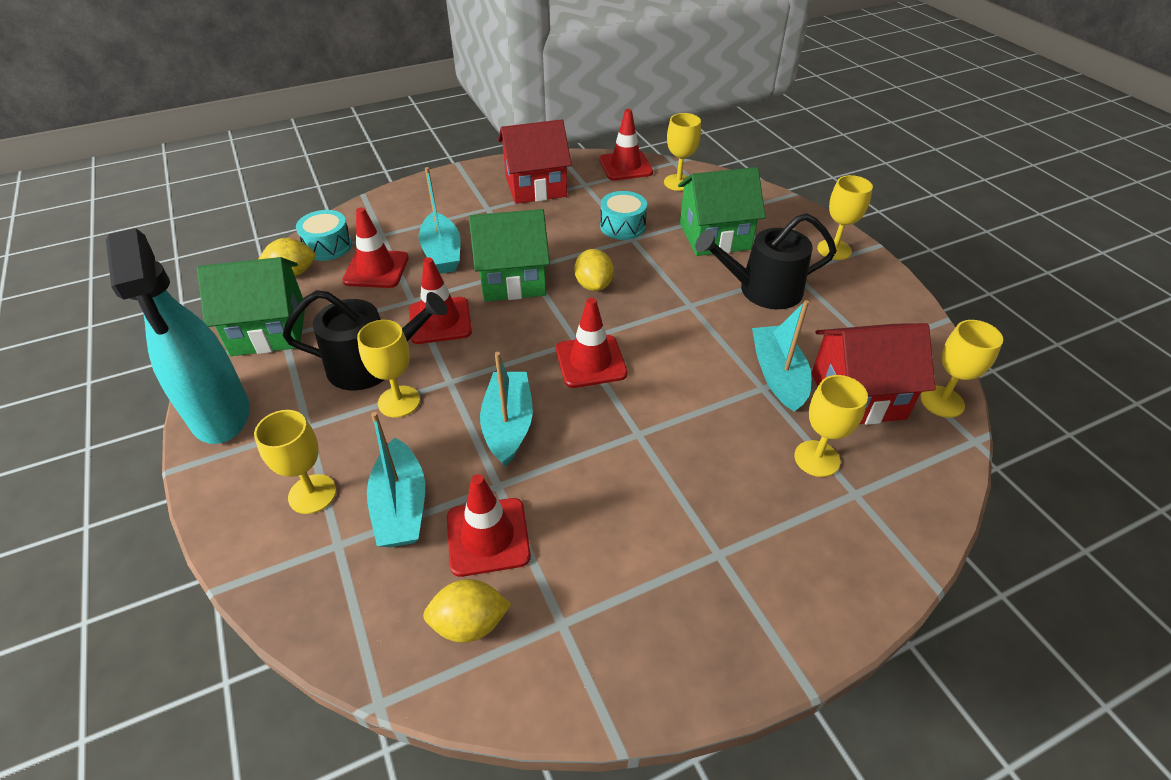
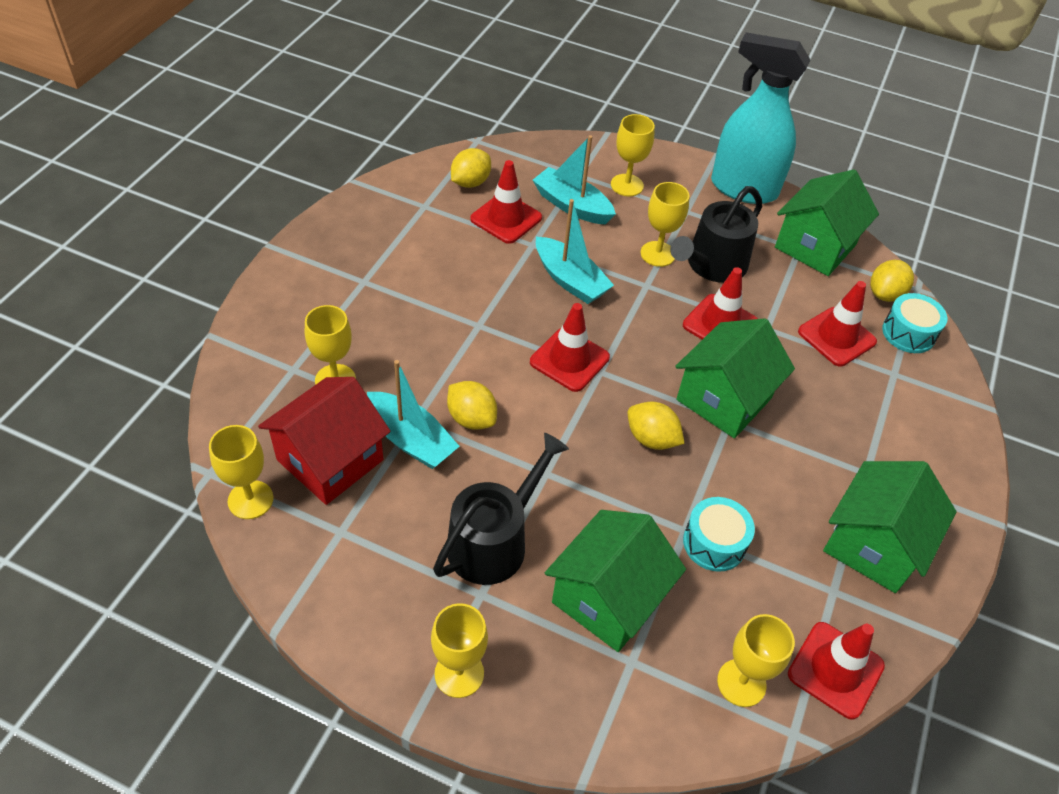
camera: 135 degrees right, 5 degrees up
(442, 253) = (817, 387): turquoise boat -> none
(535, 186) = (873, 544): red house -> green house
(714, 364) = (471, 418): none -> yellow lemon

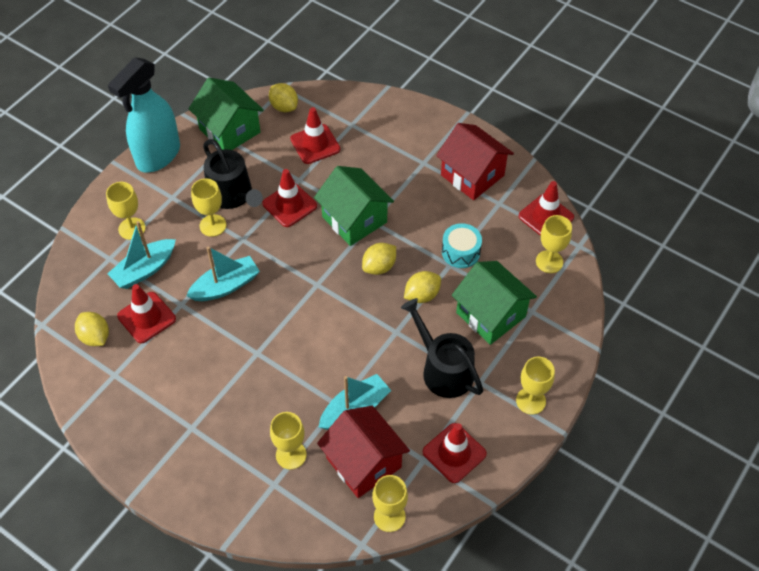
camera: 75 degrees left, 5 degrees up
(471, 418) = (343, 369): yellow lemon -> yellow lemon (422, 295)
(569, 360) = (303, 300): red traffic cone -> red traffic cone (454, 453)
(873, 544) = (472, 175): green house -> red house
(908, 333) = (320, 106): turquoise drum -> none

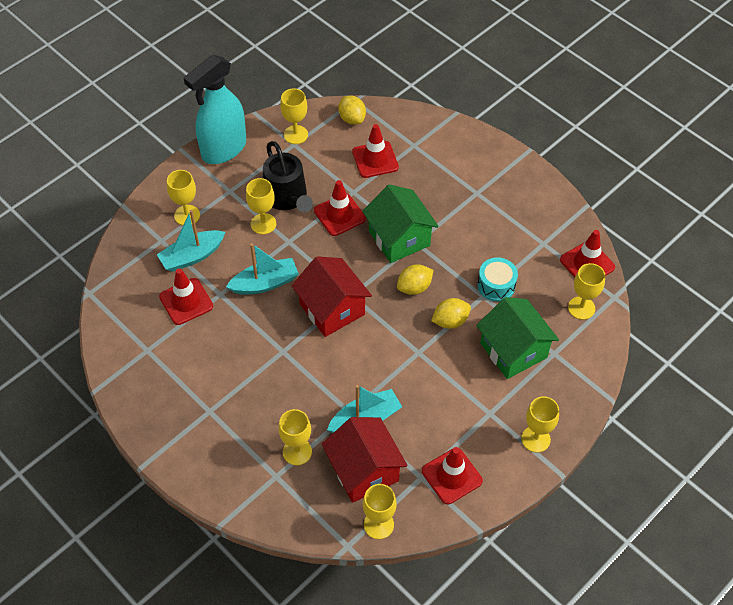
camera: 10 degrees right, 0 degrees up
(95, 337) = (136, 312): yellow lemon -> none
(230, 130) = (295, 135): green house -> yellow goblet
(443, 369) = (457, 395): black watering can -> none
(472, 175) = (522, 212): red house -> red house (332, 309)

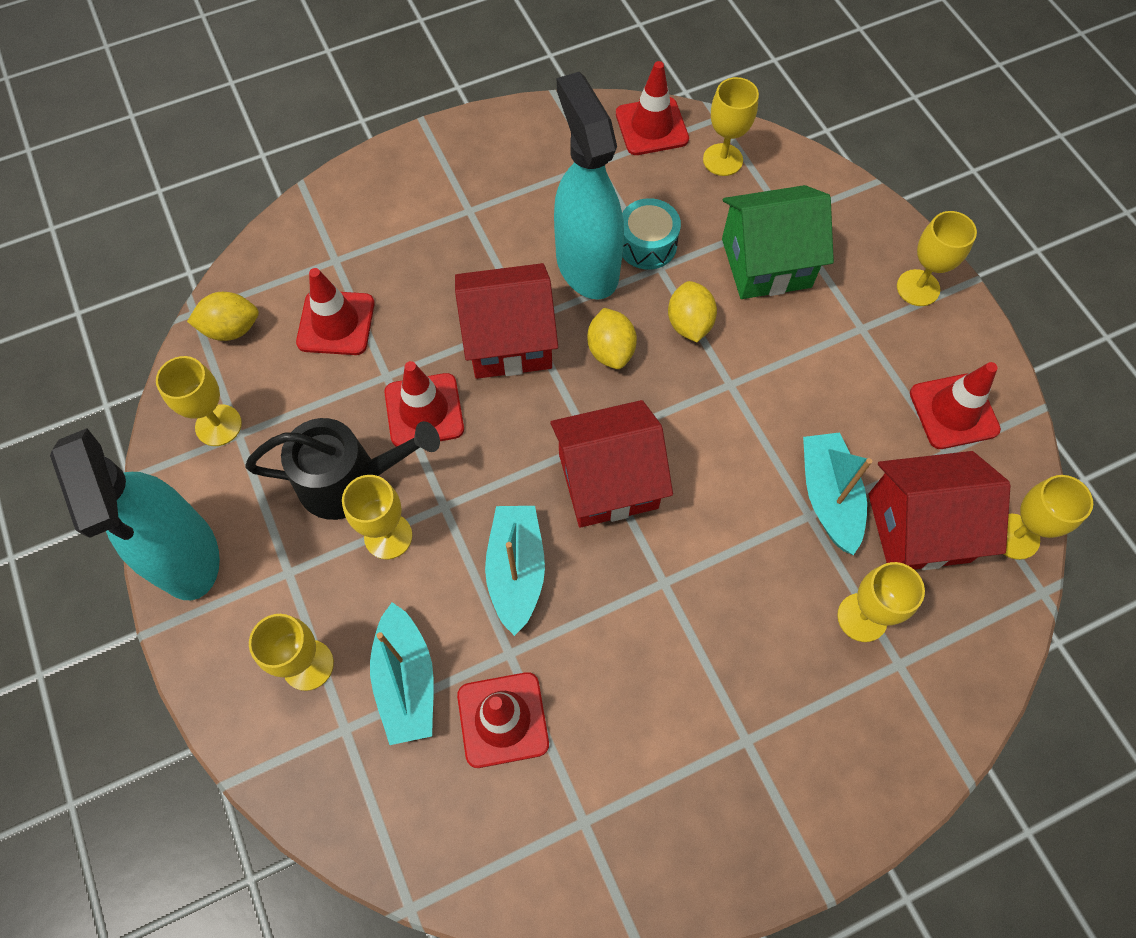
camera: 70 degrees left, 10 degrees up
(399, 238) = (509, 340): green house -> red house
(466, 260) = (587, 265): none -> turquoise spray bottle

